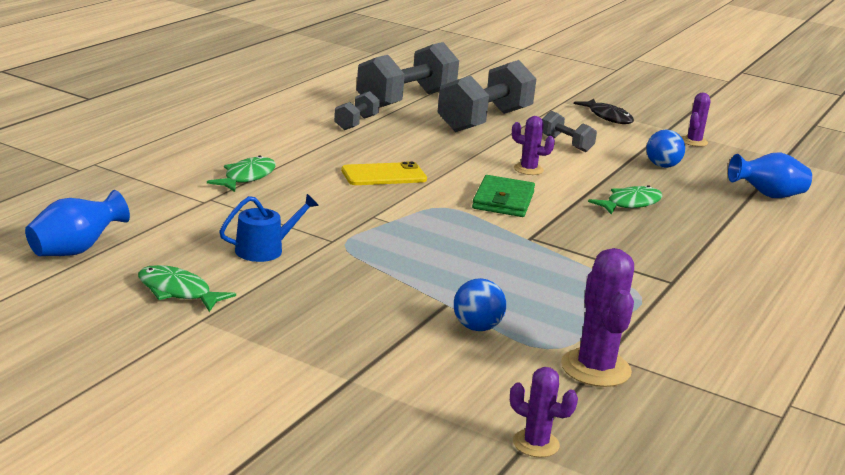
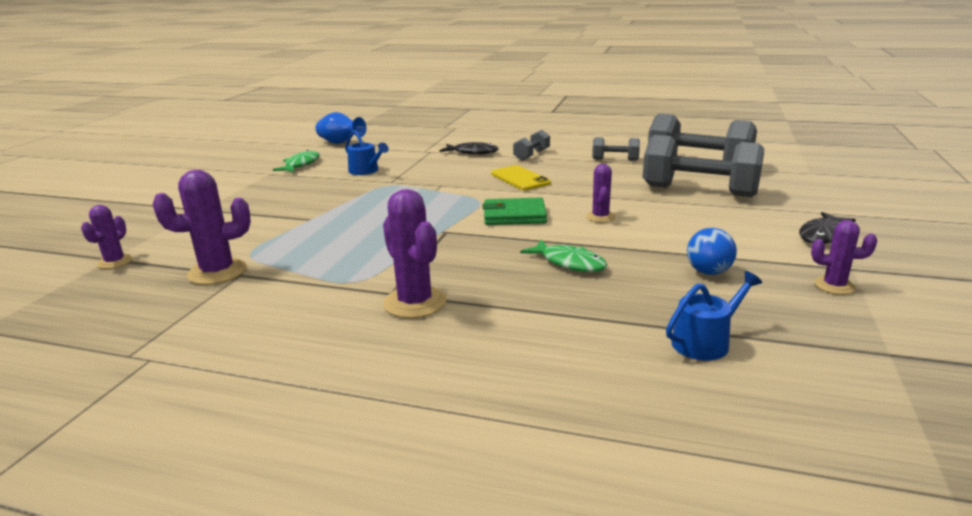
camera: 80 degrees right, 0 degrees up
(247, 177) = (472, 152): green fish -> black fish
(477, 327) = (276, 231): blue ball -> none
(566, 144) = (696, 224): grey dumbbell -> grey dumbbell (532, 155)
(694, 275) = (415, 303): none -> purple cactus
(767, 196) = (705, 342): blue vase -> blue watering can

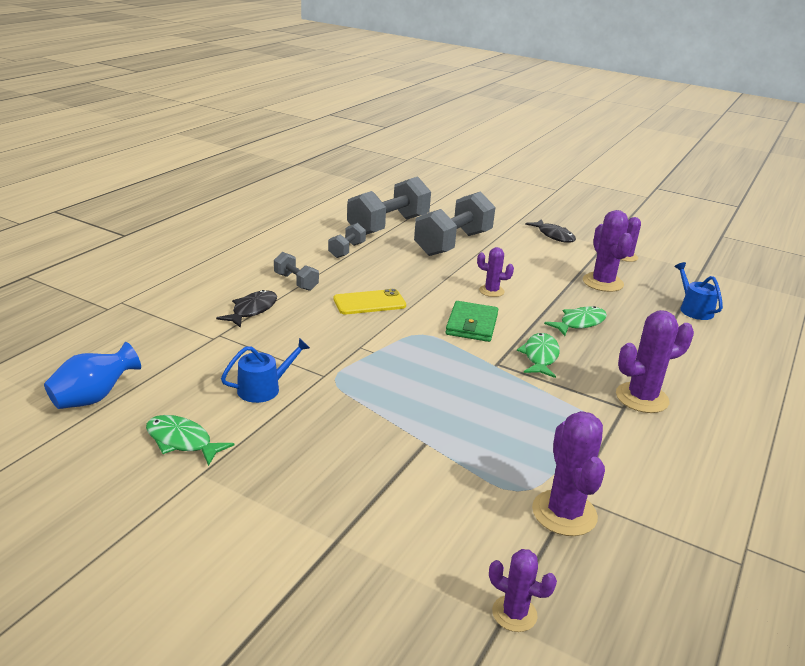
camera: 80 degrees left, 5 degrees up
(473, 248) = (540, 356): none -> green fish
(708, 272) = (603, 282): blue ball -> purple cactus

